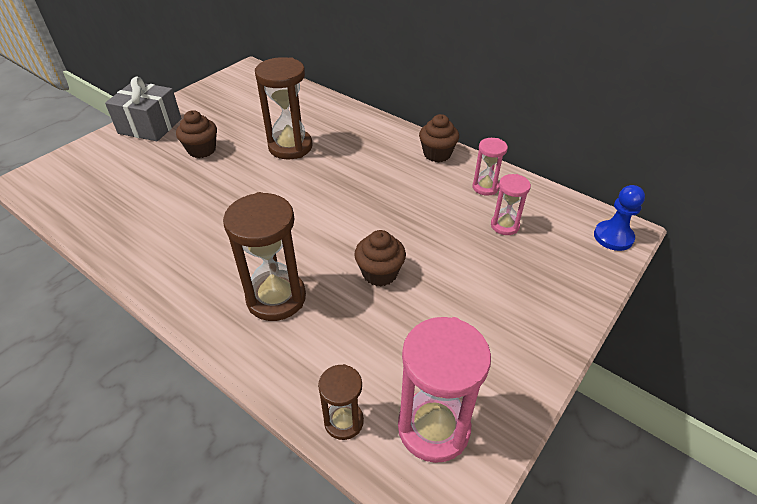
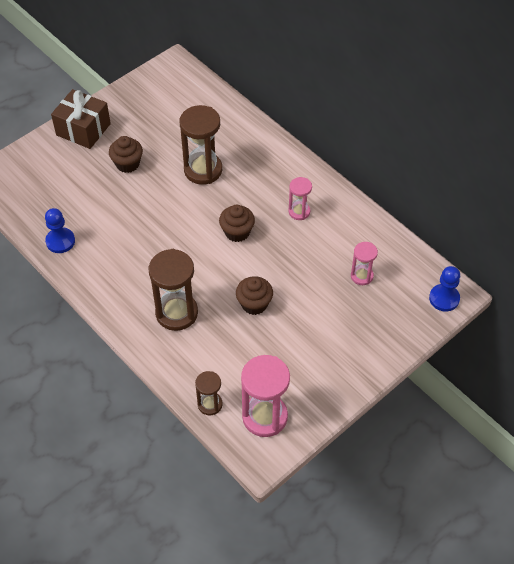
camera: 10 degrees right, 10 degrees up
(114, 234) = (60, 241): none -> blue pawn
(150, 126) = (83, 129): grey gift -> brown gift
(437, 154) = (328, 195): brown cupcake -> brown cupcake (237, 232)
(485, 187) = (358, 236): pink hourglass -> pink hourglass (299, 212)

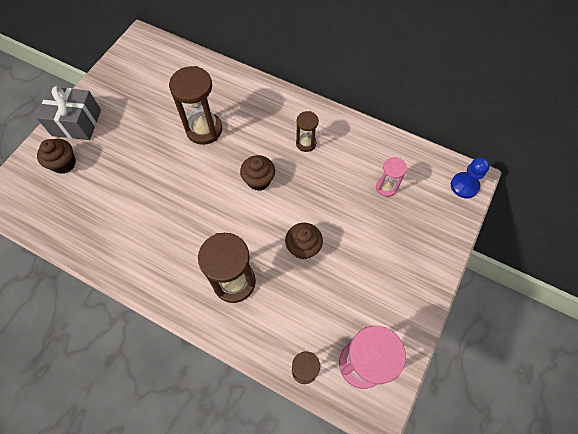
camera: 20 degrees left, 10 degrees up
(60, 241) = (92, 244): blue pawn -> none
(83, 129) = (76, 123): brown gift -> grey gift
(127, 164) = (131, 144): brown cupcake -> brown cupcake (64, 164)
(299, 212) = (306, 143): pink hourglass -> brown hourglass

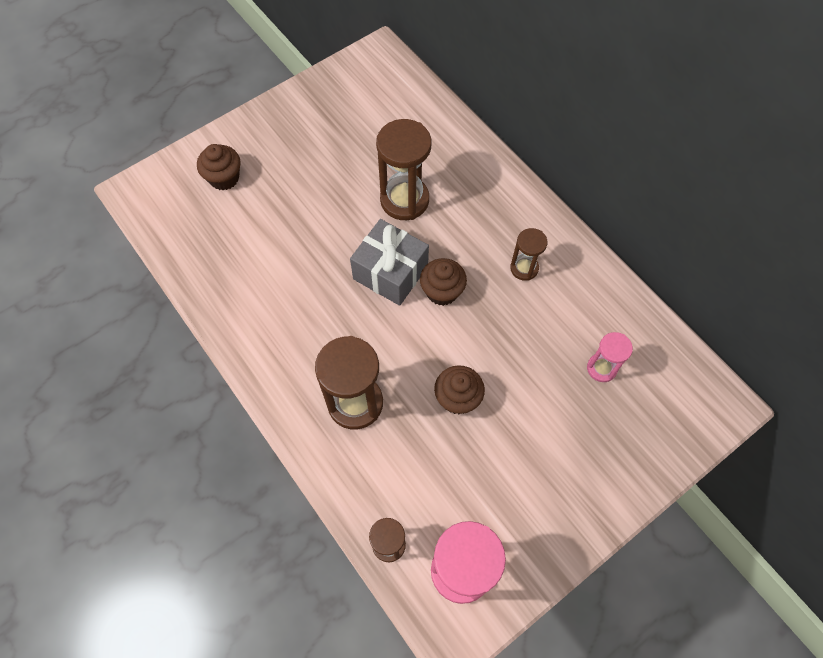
camera: 25 degrees right, 0 degrees up
(76, 123) = (259, 133): grey gift -> grey gift (390, 272)
(464, 186) = (710, 411): blue pawn -> none

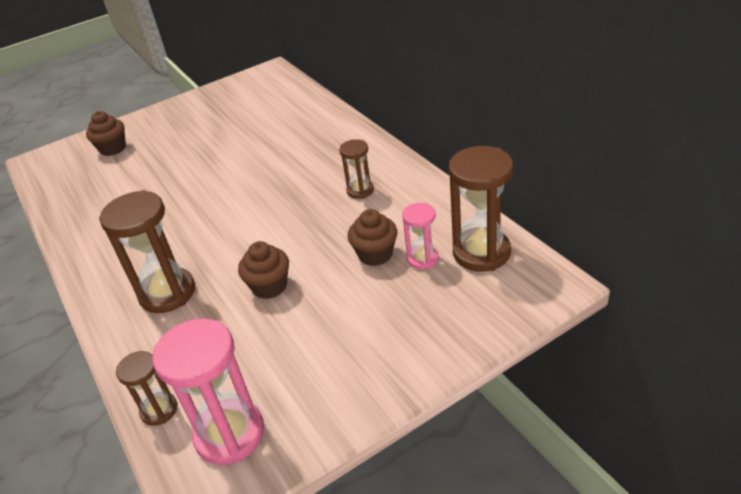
camera: 10 degrees right, 25 degrees down
(390, 272) = (234, 199): grey gift -> none
(404, 200) = (262, 153): brown hourglass -> brown hourglass (481, 252)
(442, 291) = (277, 210): brown cupcake -> brown cupcake (375, 254)

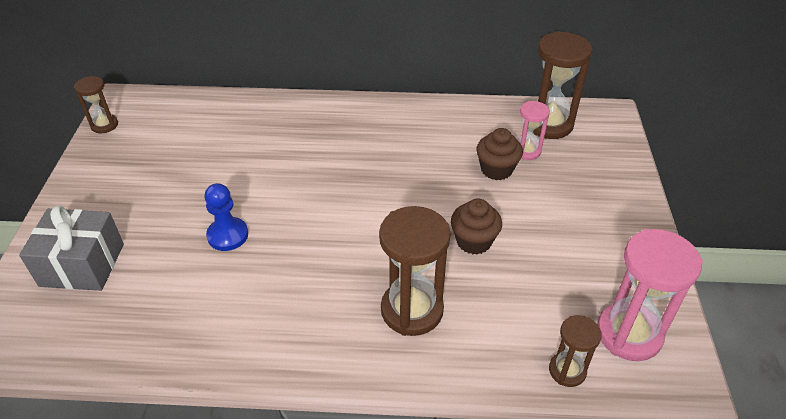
camera: 60 degrees left, 5 degrees up
(113, 148) = (82, 265): brown cupcake -> grey gift
(178, 178) = (227, 235): none -> blue pawn
(360, 190) = (405, 139): brown hourglass -> brown hourglass (104, 125)

